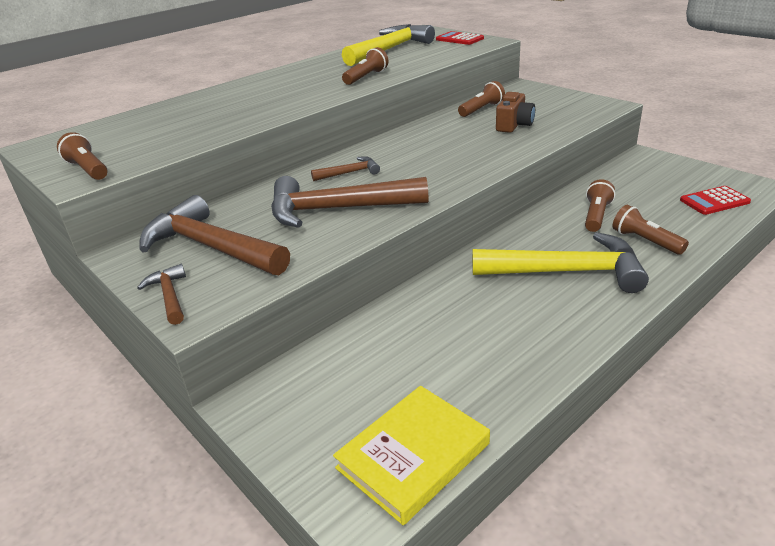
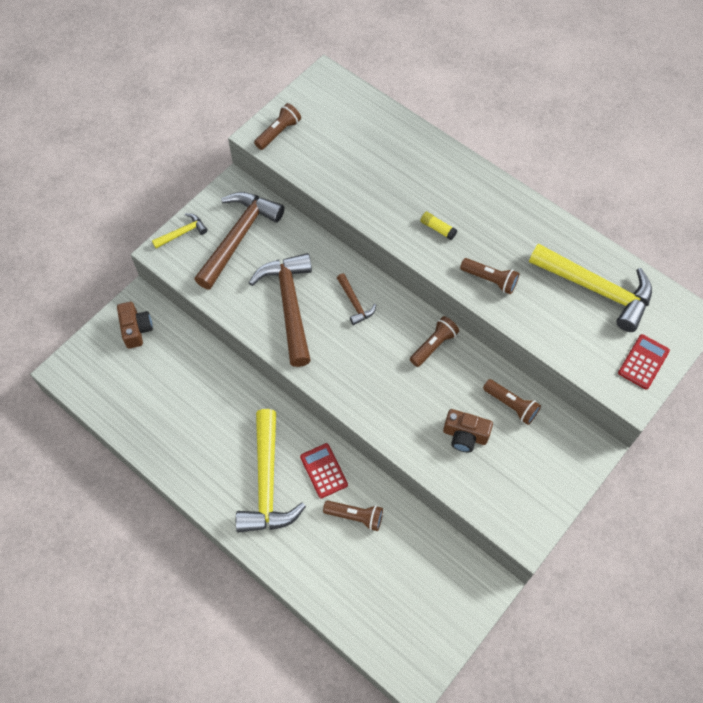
camera: 80 degrees right, 30 degrees up
(169, 296) = (182, 233): brown hammer -> yellow hammer
(296, 95) = (437, 229): none -> yellow glue stick
(302, 405) = (136, 329): none -> brown camera
(413, 456) = (97, 390): yellow book -> none
(645, 241) = (312, 549): brown flashlight -> brown flashlight (434, 345)
(714, 201) = (384, 626): red calculator -> red calculator (323, 471)

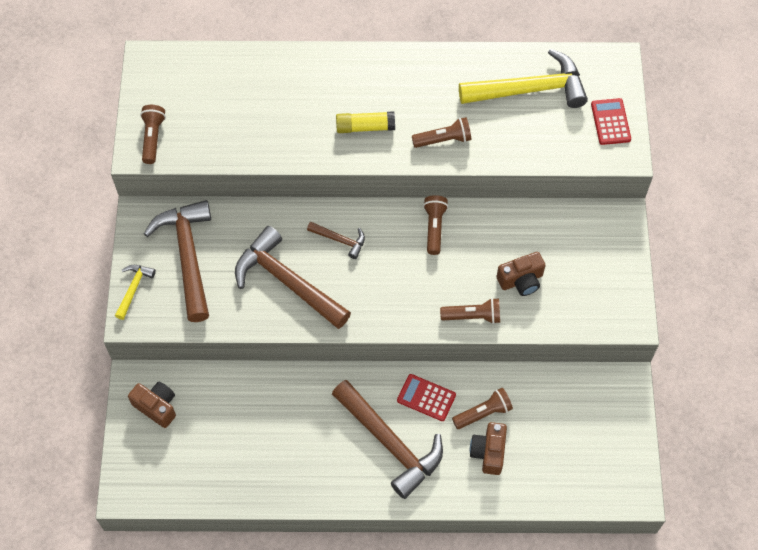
camera: 40 degrees left, 0 degrees up
(267, 482) = (390, 443): yellow hammer -> brown hammer
(332, 549) = (488, 452): none -> brown camera
(437, 229) = (365, 127): yellow glue stick -> yellow glue stick, size x1.51
(511, 405) = (534, 230): brown flashlight -> brown flashlight (473, 316)

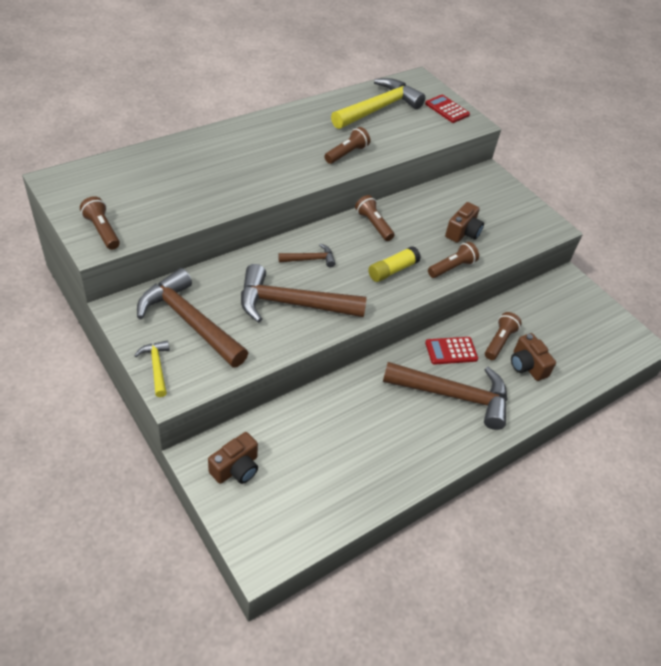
camera: 40 degrees left, 15 degrees down
(157, 407) = (236, 468): brown camera -> brown camera turned 135 degrees clockwise
(365, 127) = (281, 165): yellow glue stick -> yellow glue stick (392, 270)

